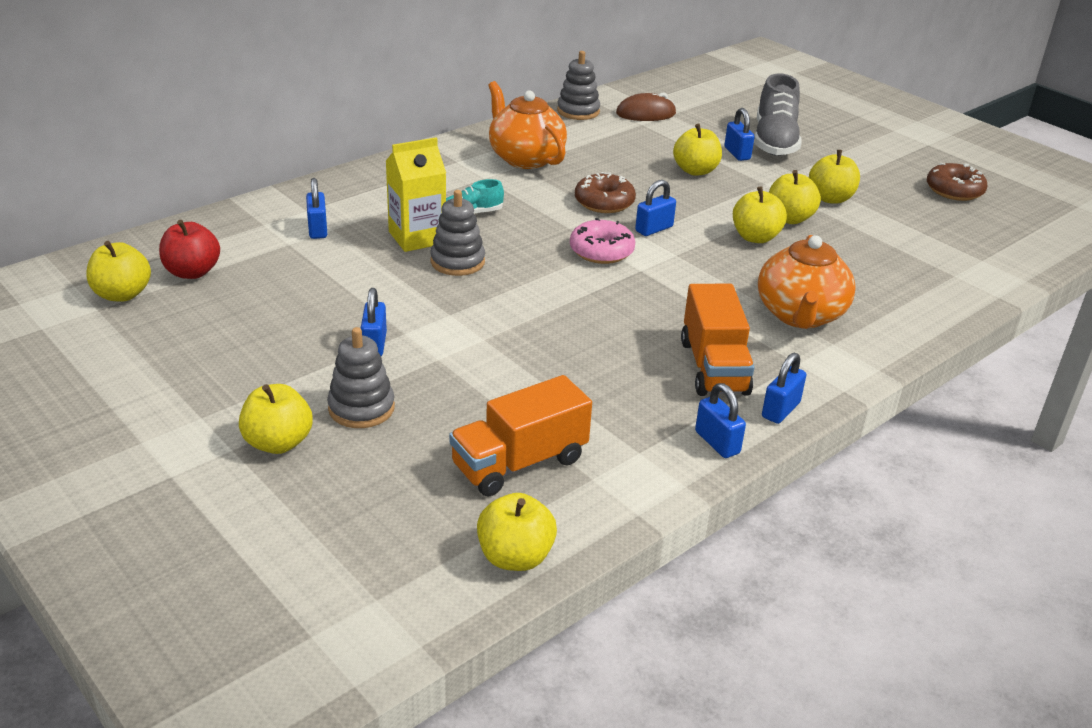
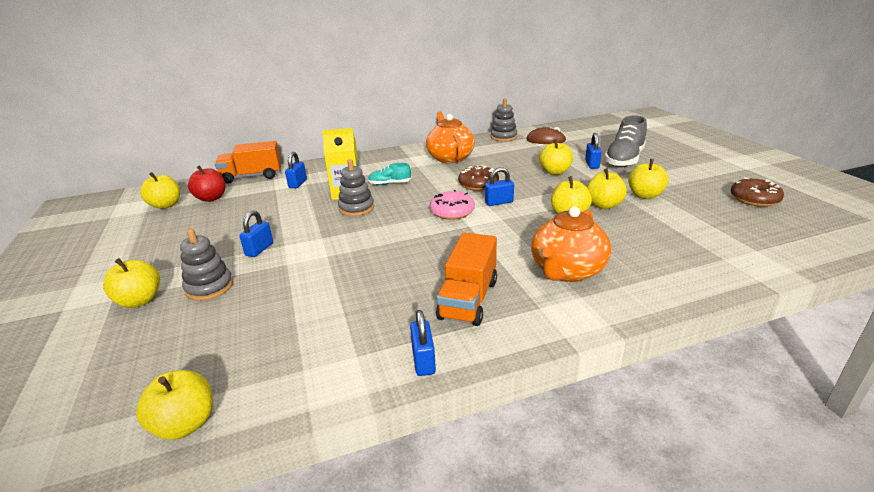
camera: 25 degrees right, 5 degrees down
(519, 463) = (265, 345): orange truck -> orange truck (252, 176)
(780, 410) = (497, 343): blue padlock -> none

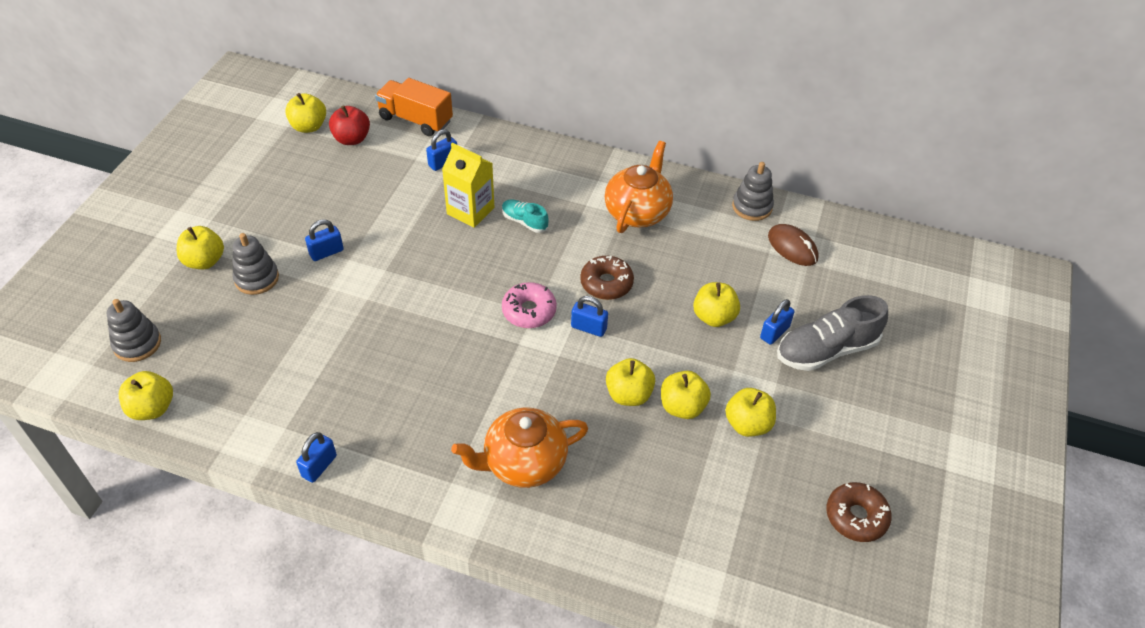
camera: 35 degrees right, 20 degrees up
(356, 208) = (454, 244): grey stacking toy -> grey stacking toy (137, 344)
(468, 299) = (412, 433): orange truck -> none

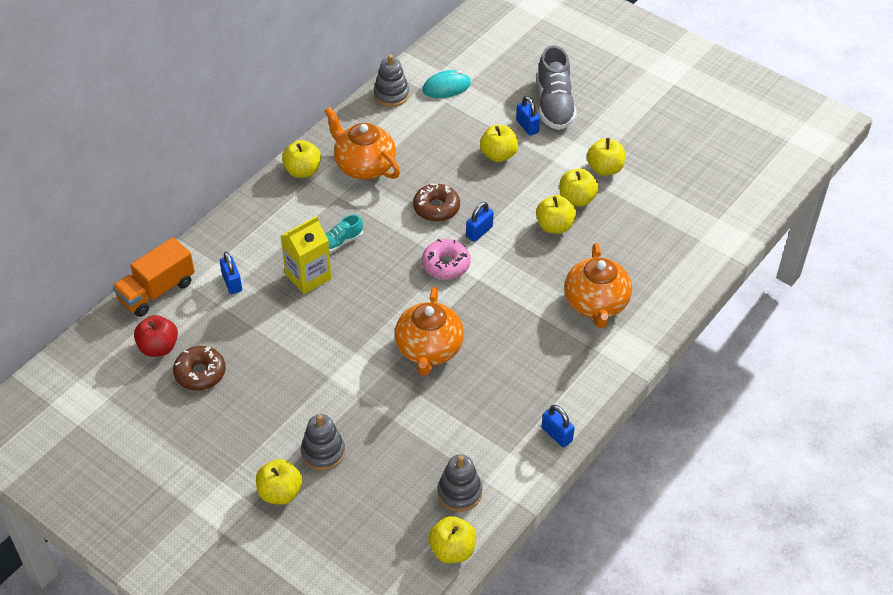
camera: 70 degrees left, 0 degrees up
(137, 344) = (368, 557): grey stacking toy -> grey stacking toy (459, 492)
(309, 126) = (119, 380): yellow apple -> yellow apple (302, 171)
(326, 252) = (313, 393): blue padlock -> none
(406, 326) = (429, 350): none -> orange teapot
(792, 247) = (446, 87): brown mouse -> turquoise mouse
(856, 516) = (696, 140): brown donut -> brown donut (200, 373)

